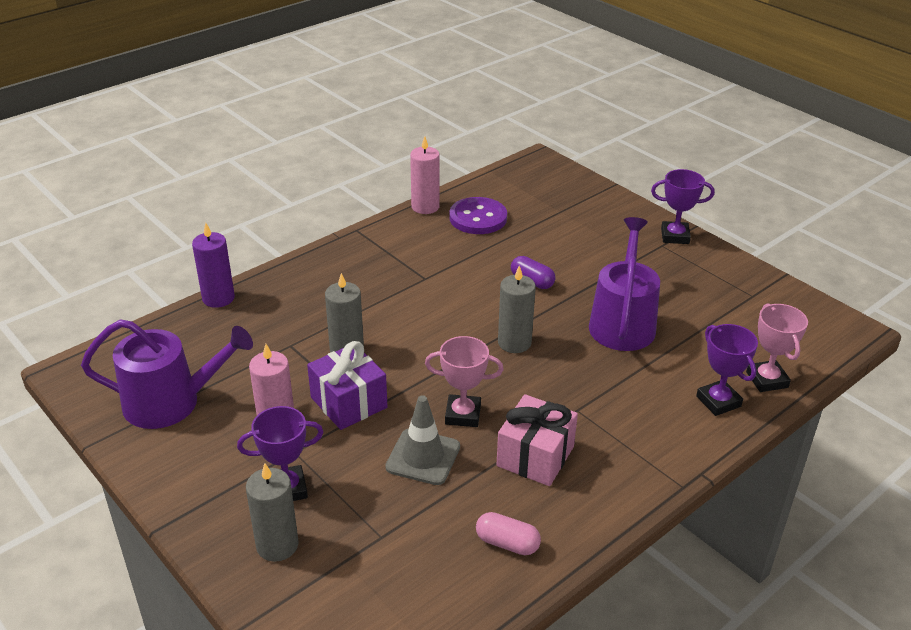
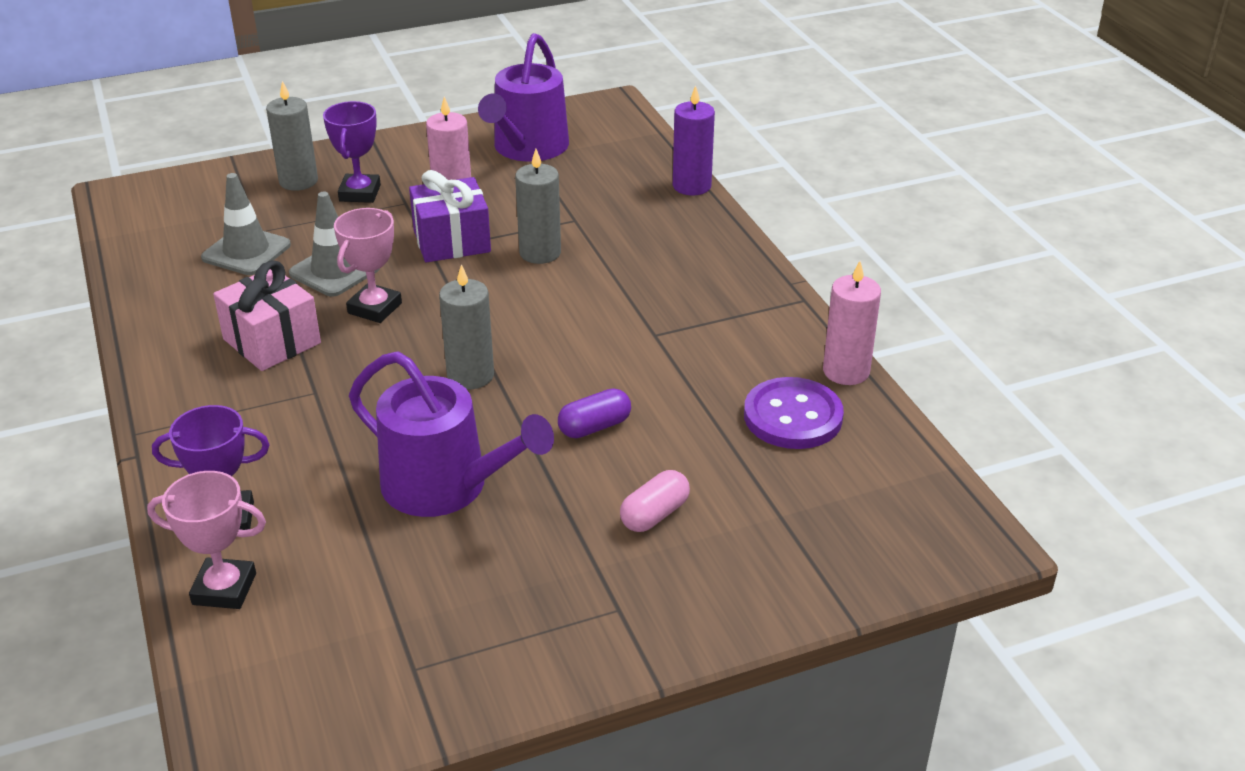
camera: 110 degrees right, 0 degrees up
(419, 529) = (246, 251): none -> grey traffic cone
(507, 543) = (182, 296): pink capsule -> pink capsule (654, 515)
(675, 236) = (637, 638): purple trophy -> none

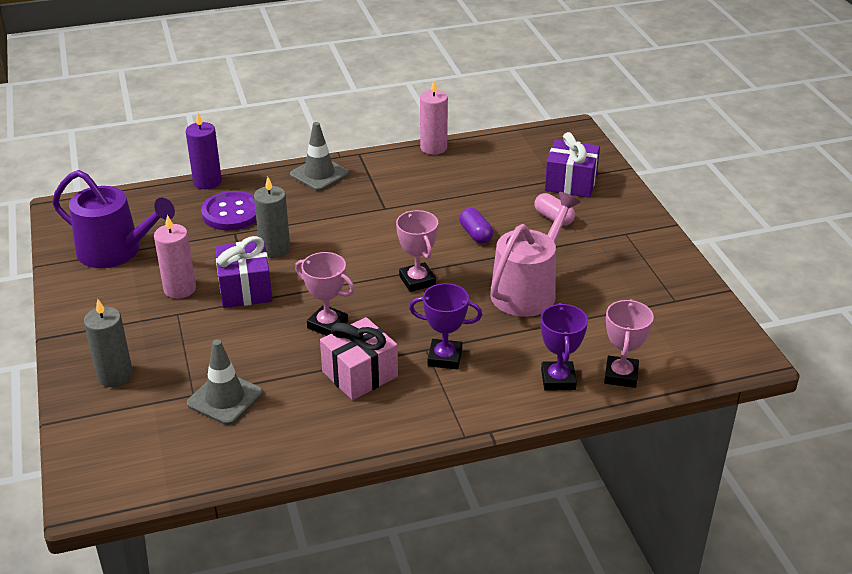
camera: 85 degrees left, 0 degrees up
(334, 271) = (270, 347): grey traffic cone -> grey traffic cone (319, 174)
(360, 193) = (151, 338): purple trophy -> purple trophy (445, 358)
(445, 486) = (528, 290): purple watering can -> pink watering can
(470, 375) = (417, 281): grey candle -> pink trophy
(775, 537) = (571, 183): none -> purple gift
(793, 416) = (472, 168): purple button -> purple button (232, 213)

